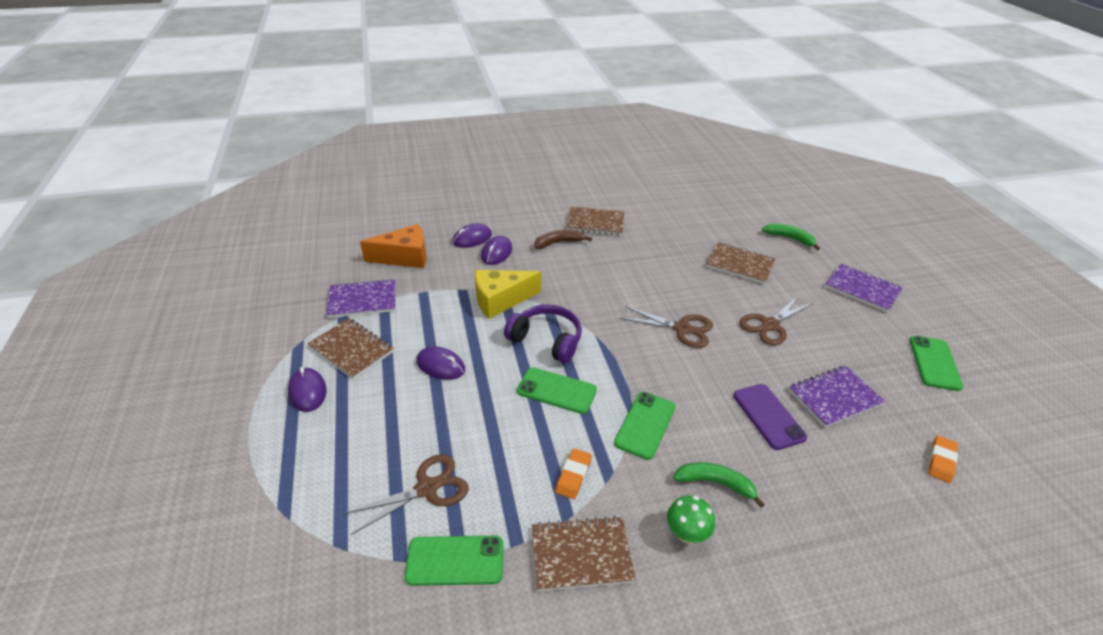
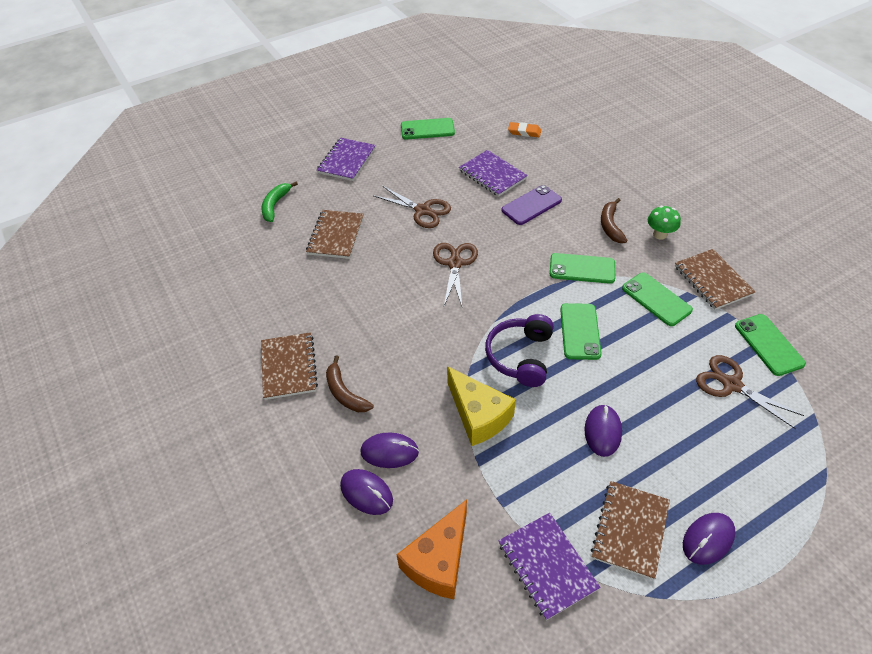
camera: 105 degrees left, 10 degrees up
(404, 257) = (439, 561): orange cheese -> orange cheese turned 120 degrees counterclockwise
(573, 475) = (656, 299): orange eraser -> green phone
(715, 483) = (610, 226): green banana -> brown banana

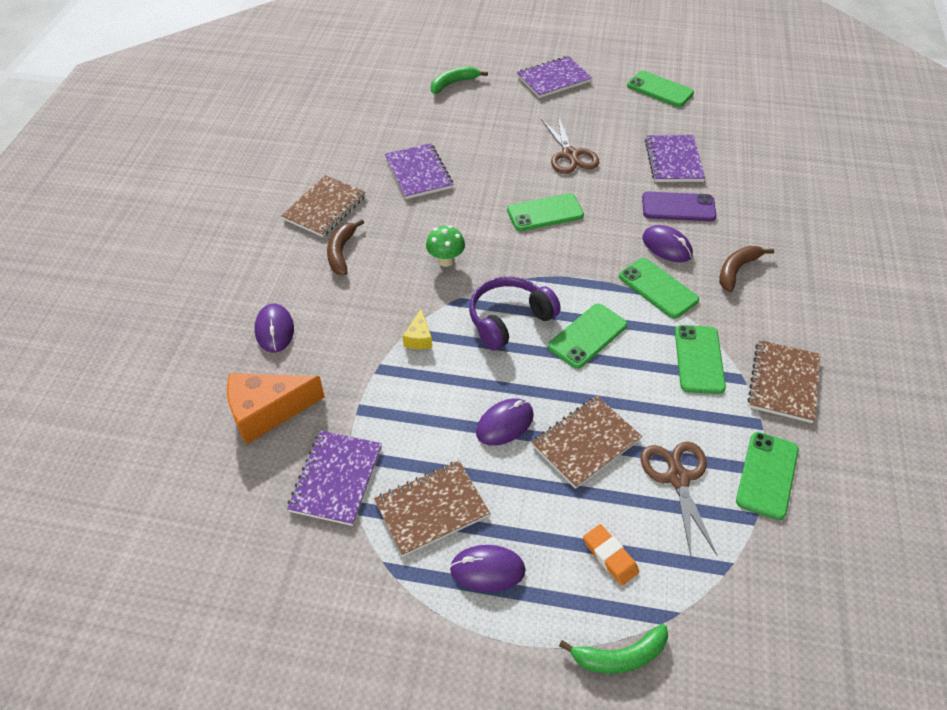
camera: 40 degrees right, 0 degrees up
(330, 291) = (418, 173): none -> purple notebook
(336, 236) = (473, 133): brown notebook -> brown notebook (586, 443)
(389, 452) = (323, 315): purple mouse -> purple mouse (667, 246)
(454, 263) = (545, 213): brown scissors -> green phone
(478, 415) = (419, 338): yellow cheese -> yellow cheese, size x0.48
(524, 132) = (756, 140): orange eraser -> orange eraser (610, 556)
(659, 234) = (780, 308): green mushroom -> green mushroom (446, 260)
(832, 523) = (620, 656): none -> green banana

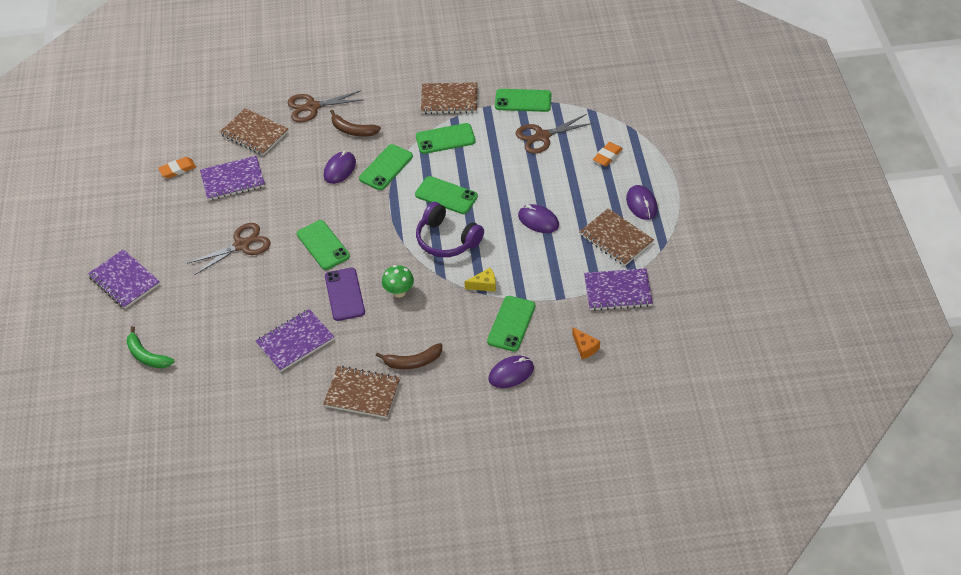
camera: 105 degrees left, 0 degrees up
(267, 412) = (585, 347): orange cheese -> orange cheese, size x0.48
(586, 443) = (535, 180): brown notebook -> brown notebook (254, 133)
(620, 656) = (661, 142): green banana -> none
(660, 89) = (128, 203): green phone -> green phone (511, 324)
(678, 207) = (292, 169): purple phone -> purple phone (344, 294)
(701, 125) = (177, 169): none -> orange eraser
(790, 241) = (312, 107): none -> brown scissors

